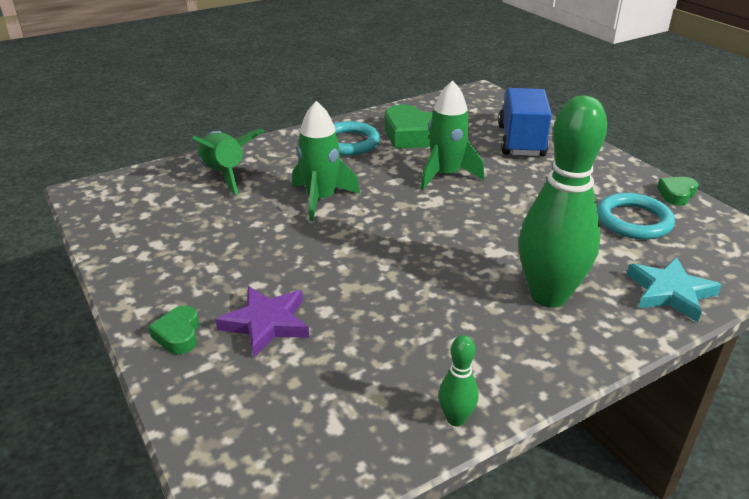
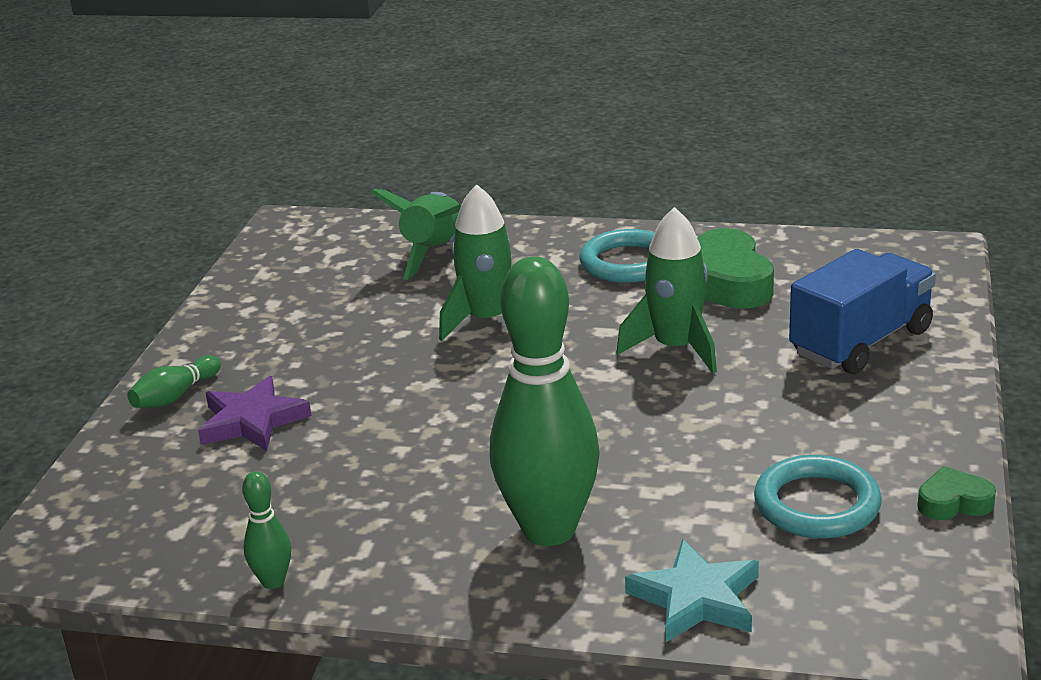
camera: 45 degrees right, 5 degrees down
(178, 335) = (175, 396): green heart -> green bowling pin

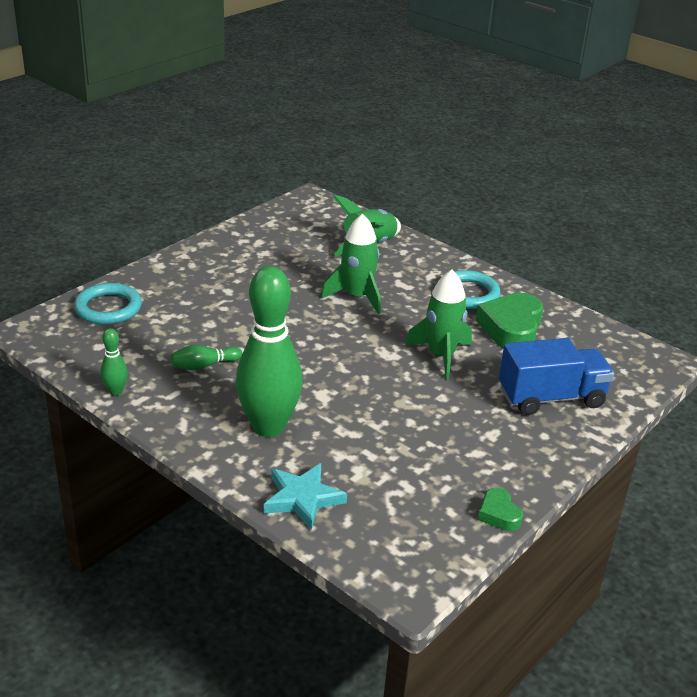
camera: 25 degrees right, 5 degrees up
(175, 396) = (164, 274): green bowling pin -> green bowling pin (204, 365)
(252, 421) = (187, 303): purple star -> none
(817, 504) = (421, 479): turquoise ring -> turquoise ring (108, 308)
(953, 502) = (498, 514): green heart -> green heart turned 135 degrees counterclockwise

